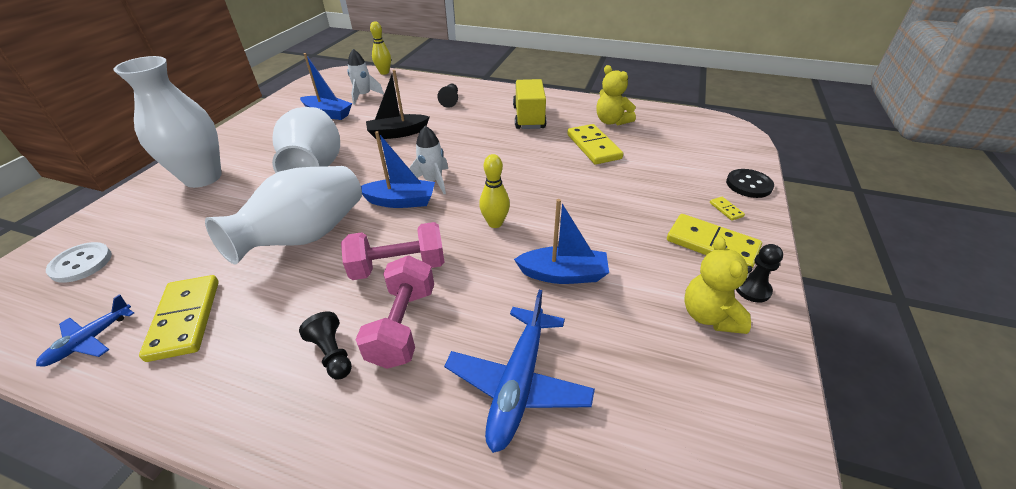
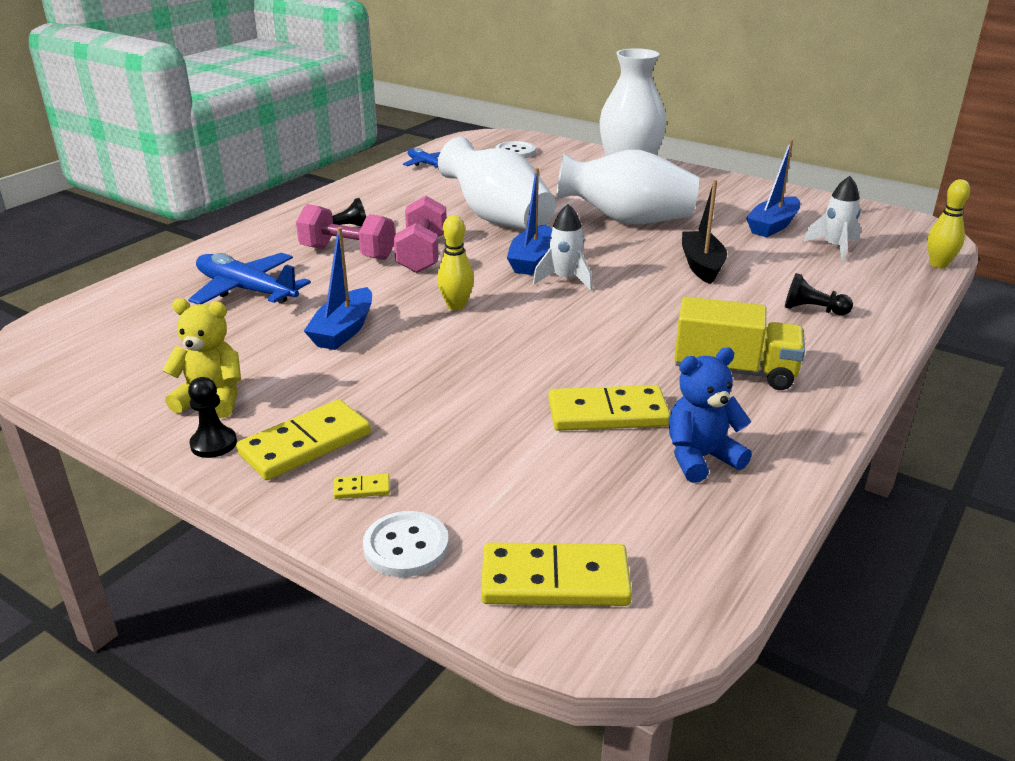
camera: 105 degrees right, 10 degrees down
(185, 319) = (424, 186): yellow domino -> yellow domino (555, 580)
(611, 121) = (700, 458): yellow teddy bear -> blue teddy bear
(748, 185) = (406, 546): black button -> white button

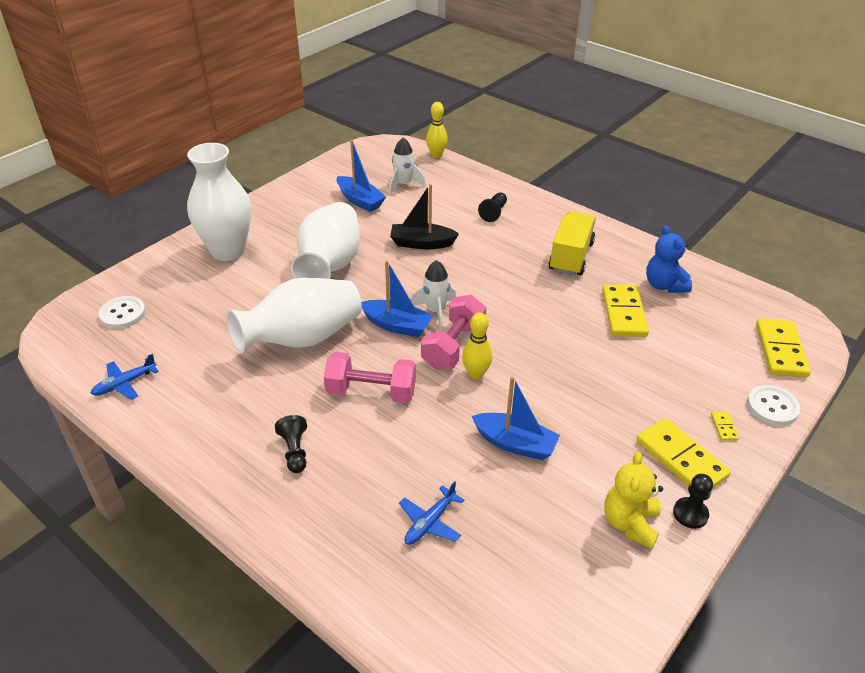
camera: 85 degrees left, 10 degrees up
(246, 290) = (430, 522): blue plane -> blue plane, size x0.57
(348, 253) = (356, 446): pink dumbbell -> pink dumbbell (453, 346)

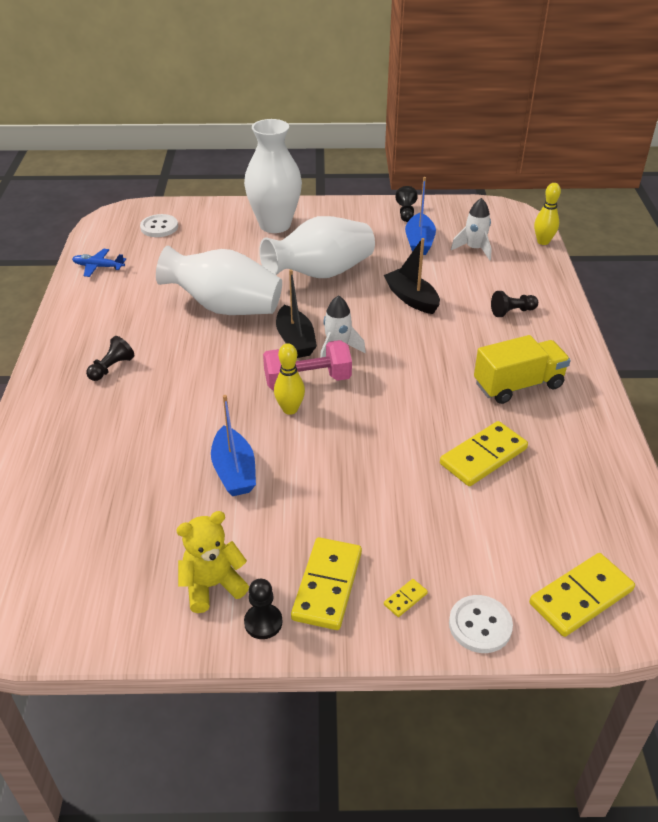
camera: 50 degrees right, 0 degrees up
(314, 184) = (406, 212): none -> black pawn
(371, 392) = (207, 369): pink dumbbell -> none
(397, 325) = (295, 340): blue boat -> black boat
(430, 522) = (106, 468): blue plane -> none
(664, 285) = (565, 464): blue teddy bear -> none

